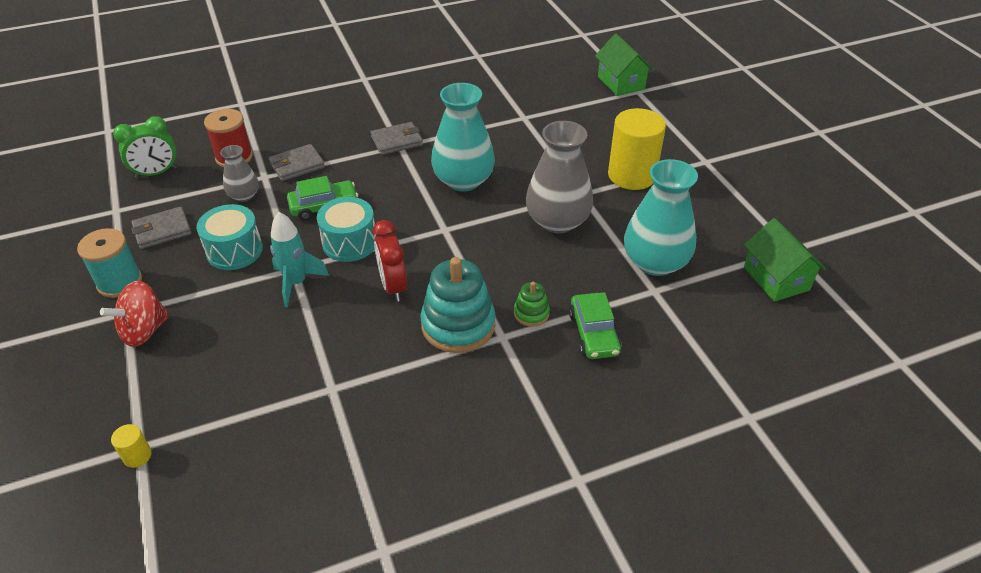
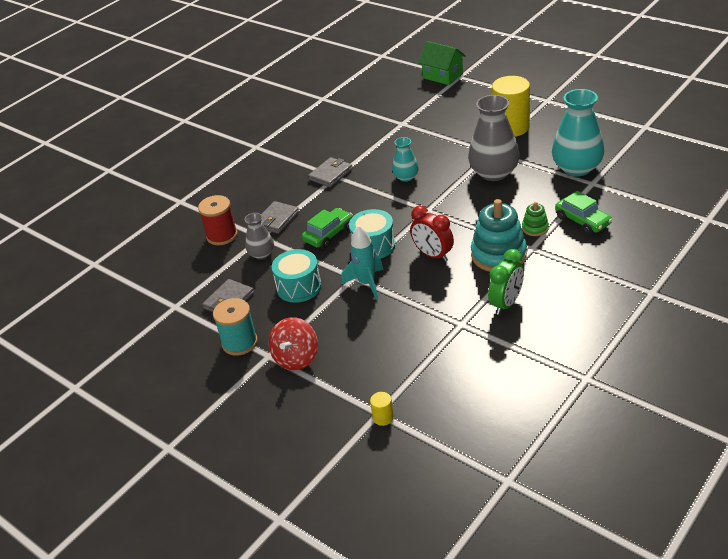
camera: 25 degrees left, 5 degrees down
(156, 173) = (174, 271): green clock -> green clock (506, 304)
(463, 180) = (406, 177): turquoise vase -> turquoise vase, size x0.53
(776, 278) = (652, 145): green house -> none

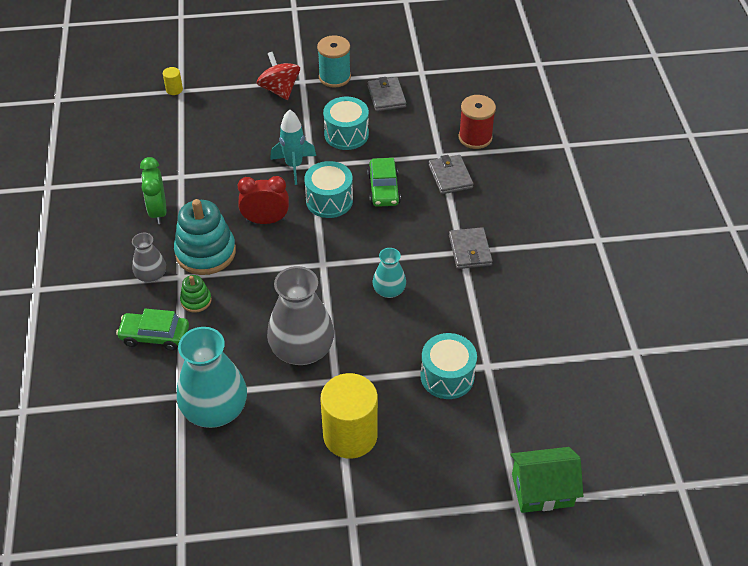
camera: 130 degrees right, 10 degrees up
(261, 254) = (416, 142): grey vase -> grey vase (151, 275)
(428, 128) = (447, 376): none -> turquoise drum

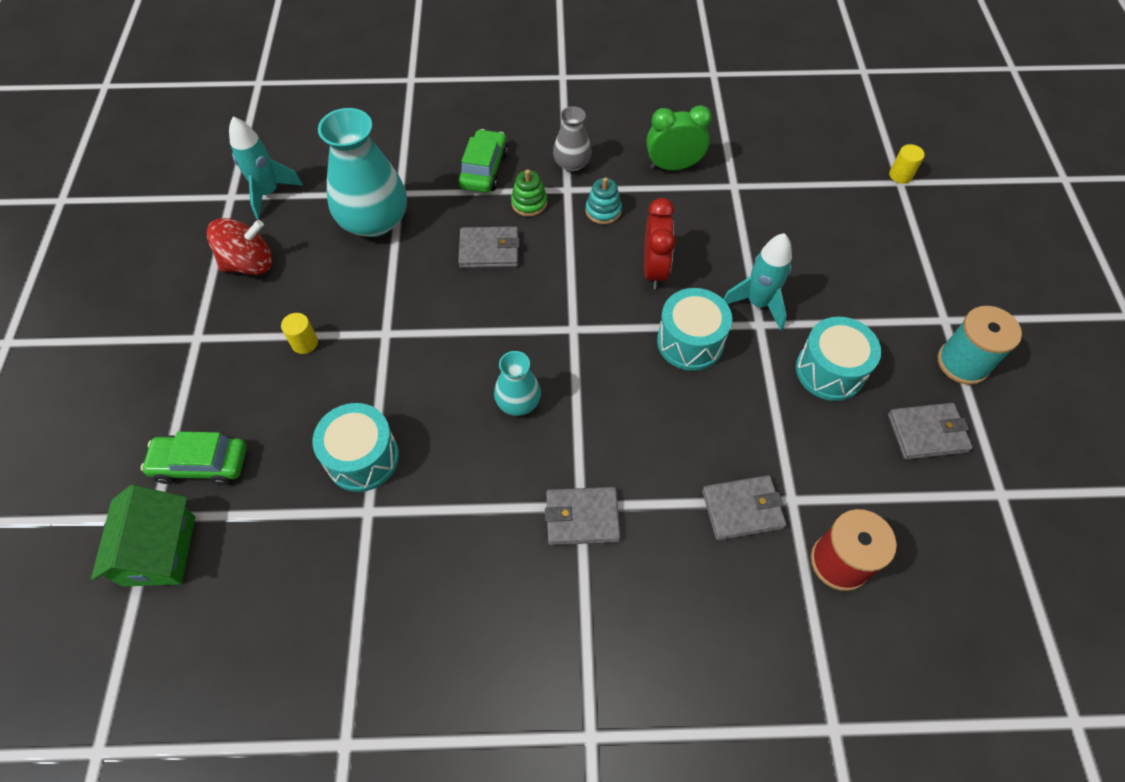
camera: 95 degrees right, 10 degrees up
(178, 504) = (269, 193): none -> turquoise rocket
(205, 252) = (603, 211): turquoise stacking toy -> turquoise stacking toy, size x0.49
(248, 322) = (489, 250): none -> grey wallet
(279, 90) = (920, 291): red spinning top -> red spinning top (249, 263)
(302, 349) = (439, 301): grey vase -> none
(350, 435) = (305, 343): yellow cylinder -> yellow cylinder, size x0.41
(383, 189) = (713, 411): green car -> green car (201, 464)

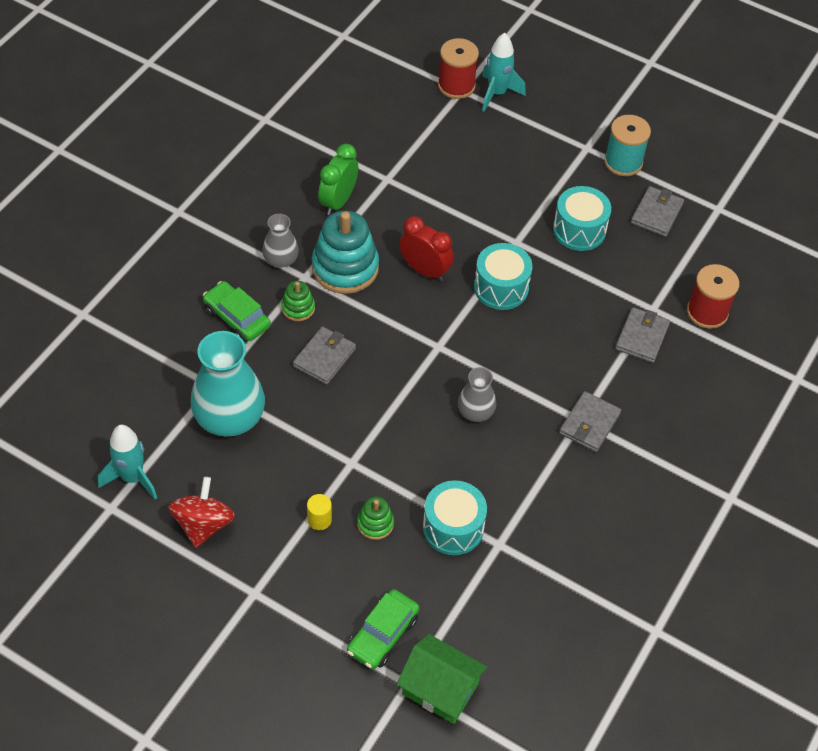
camera: 60 degrees left, 5 degrees down
(327, 389) = (375, 523): none -> green stacking toy
(518, 402) = (475, 411): turquoise vase -> grey vase
(603, 211) = (345, 268): turquoise stacking toy -> turquoise stacking toy, size x2.04
(758, 303) = (499, 232): turquoise rocket -> turquoise rocket (497, 93)
(900, 175) = (456, 86): yellow cylinder -> red spool

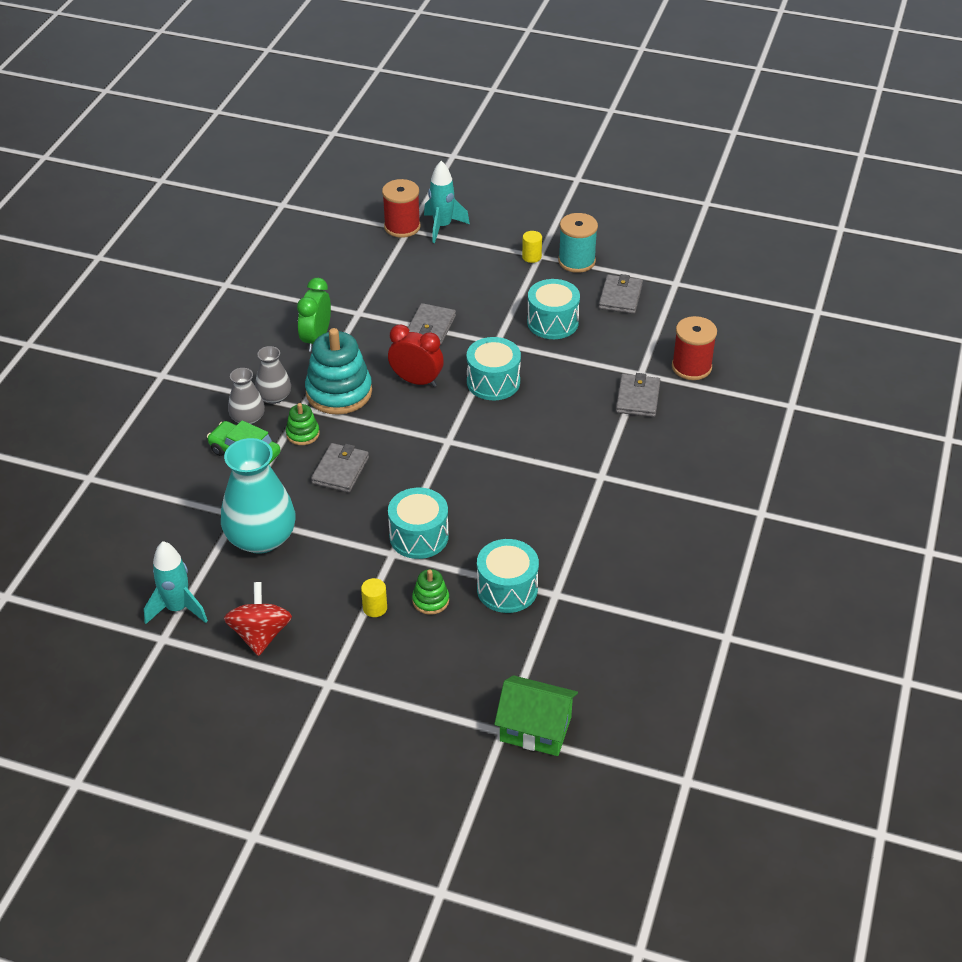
camera: 10 degrees left, 10 degrees down
(382, 449) = (419, 536): none -> turquoise drum
(383, 634) = (466, 694): green car -> none
(475, 411) = (500, 488): grey vase -> grey vase (248, 418)
(578, 148) = (531, 257): none -> yellow cylinder
(589, 424) = (610, 478): grey wallet -> grey wallet (430, 327)

